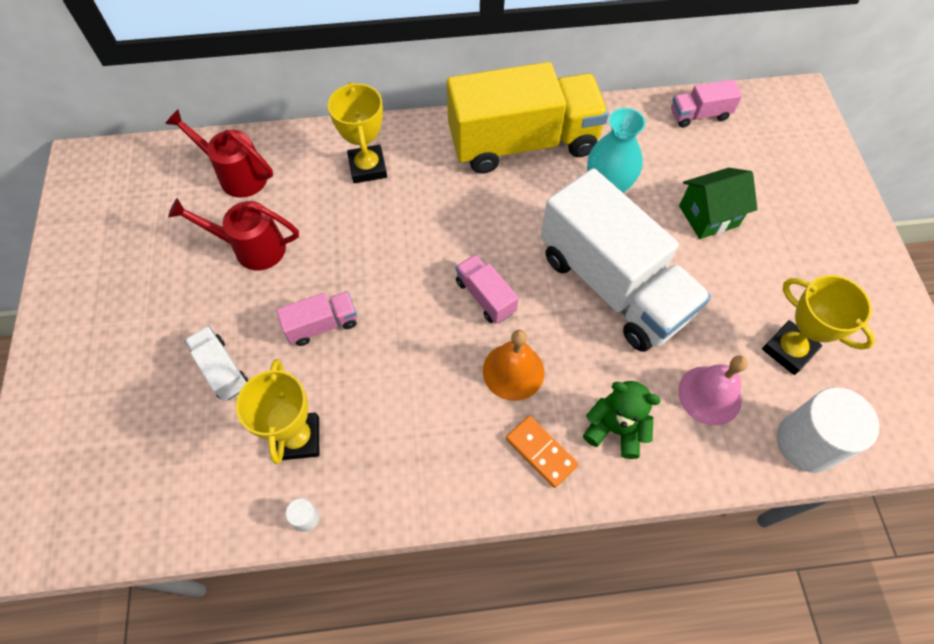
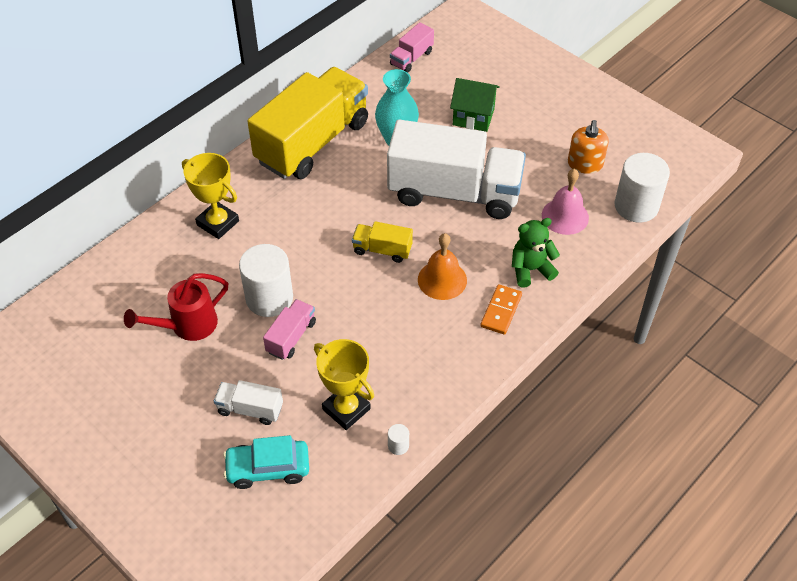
camera: 40 degrees left, 10 degrees down
(179, 442) = (268, 468): none -> turquoise car
(236, 175) = (121, 288): red watering can -> none
(340, 272) = (269, 298): none -> white cylinder
(485, 297) = (382, 250): pink truck -> yellow truck
(541, 452) = (501, 311): orange domino -> orange domino turned 75 degrees counterclockwise
(708, 216) = (473, 117): green house -> green house turned 75 degrees clockwise
(788, 350) = (585, 164): yellow trophy -> orange soap dispenser

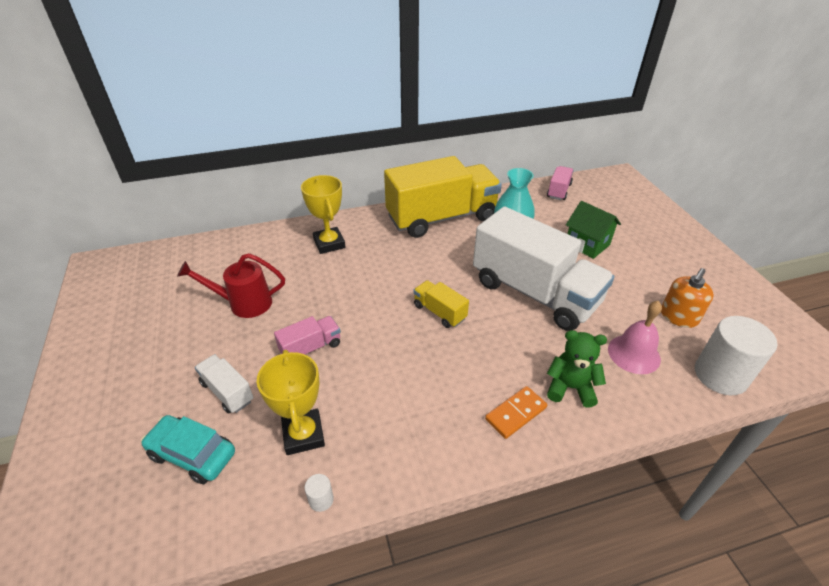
camera: 30 degrees right, 10 degrees down
(269, 298) = (320, 310): white cylinder -> none
(411, 58) = (558, 191): pink truck -> pink truck turned 135 degrees clockwise
(442, 280) = (476, 359): orange bell -> none

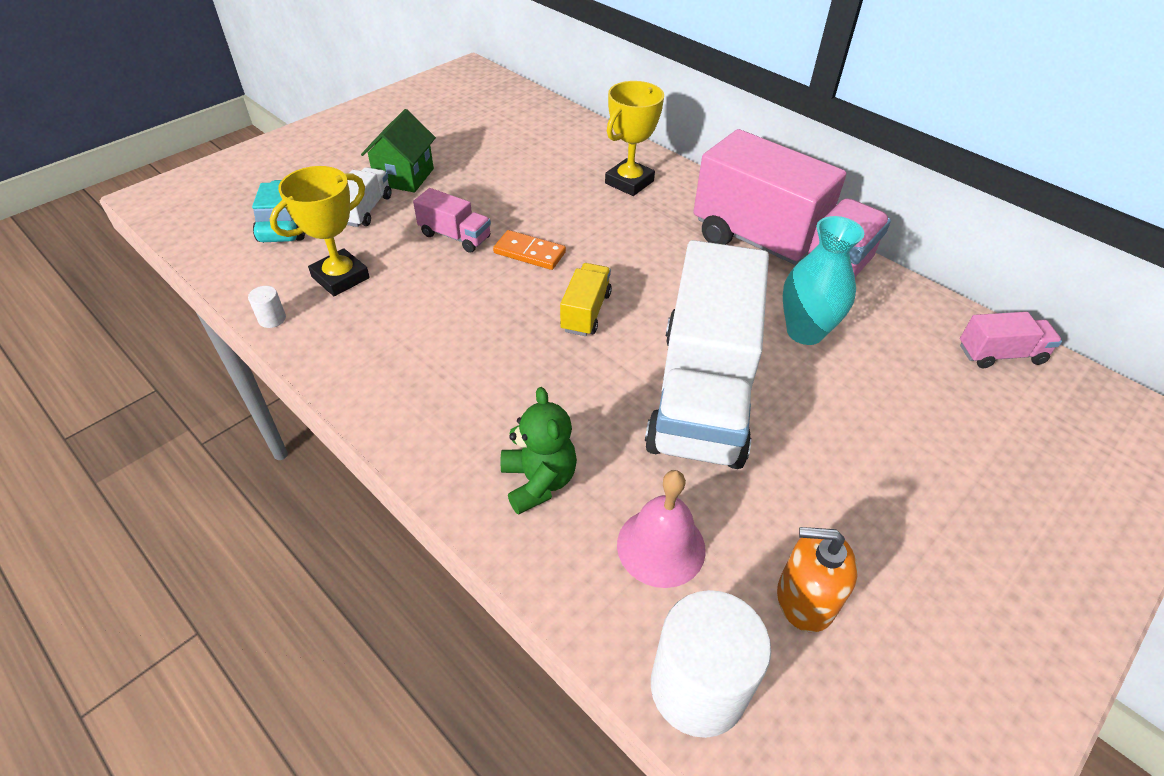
camera: 60 degrees right, 5 degrees up
(244, 303) = (485, 168): red watering can -> none
(441, 218) = (777, 251): yellow truck -> pink truck
(516, 413) = (460, 435): orange domino -> orange domino (529, 253)
(587, 244) = (885, 428): green house -> green house (404, 177)

